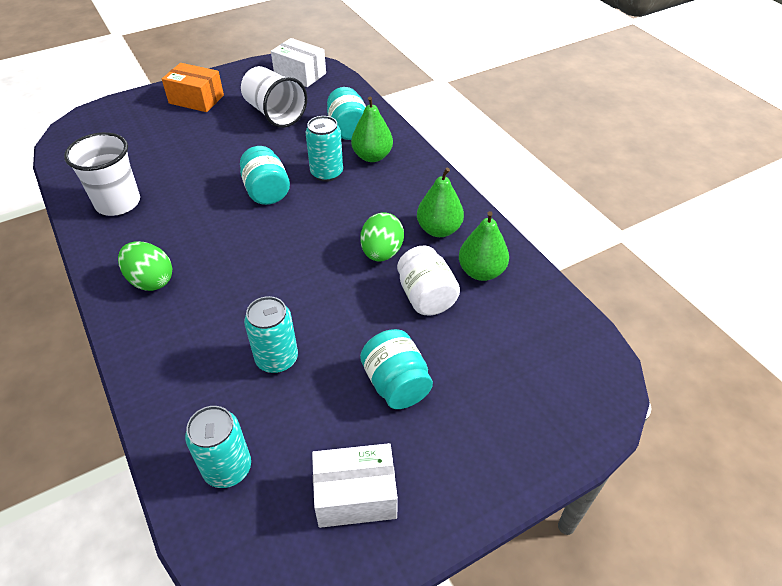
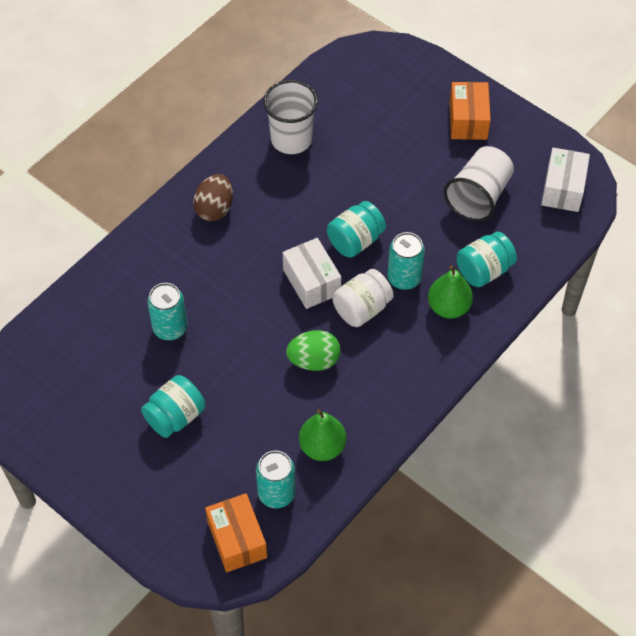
camera: 70 degrees right, 10 degrees up
(151, 280) = (214, 209): green egg -> brown egg
(227, 468) = (71, 337): turquoise can -> turquoise can (276, 493)
(355, 495) = (75, 421): white box -> white box (311, 282)
(426, 297) = (274, 411): white jar -> white jar (362, 309)
(439, 230) = (364, 397): green pear -> none
(570, 367) = (237, 539): none -> orange box

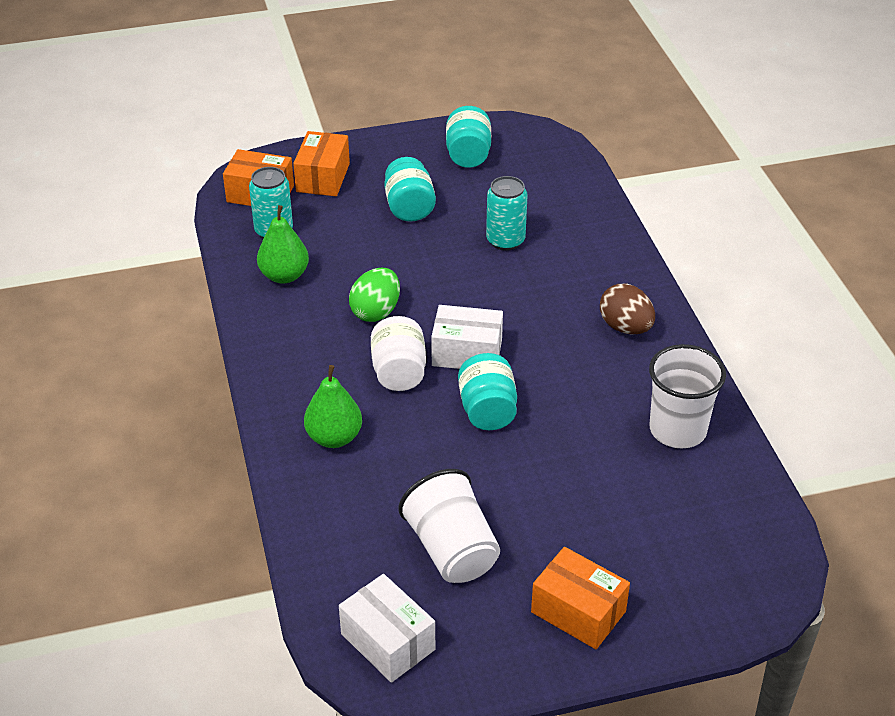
camera: 125 degrees right, 15 degrees down
(180, 507) = (323, 177): none -> orange box
(404, 278) = (404, 423): turquoise can -> none
(484, 270) = (349, 493): turquoise jar -> turquoise jar (468, 155)

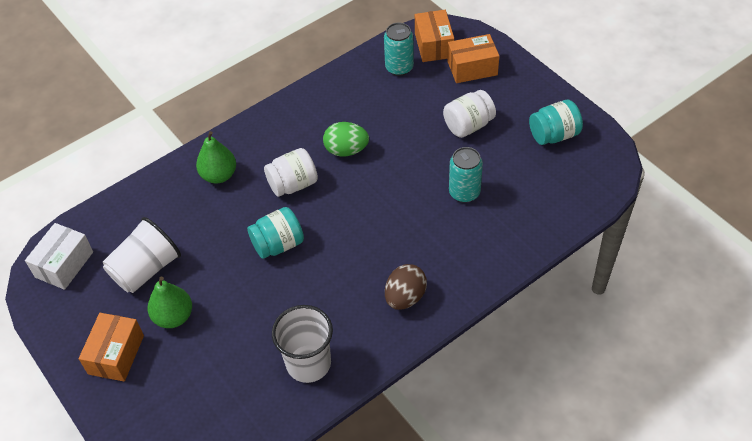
camera: 70 degrees right, 10 degrees up
(284, 276) = (357, 91): green pear -> green pear (174, 317)
(409, 207) = (468, 125): turquoise jar -> white jar
(467, 353) = (330, 213): white box -> none

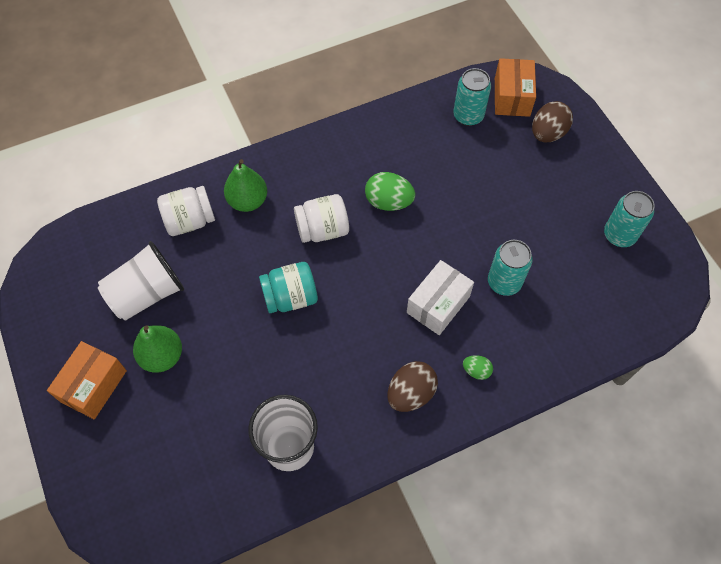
camera: 10 degrees right, 10 degrees up
(64, 264) = (66, 268): white box -> white box (438, 304)
(458, 267) = (476, 371): none -> green egg
(468, 125) = (527, 202): white jar -> white jar (190, 221)
(472, 68) = (547, 134): orange box -> brown egg
(554, 135) = (619, 235): turquoise jar -> turquoise can

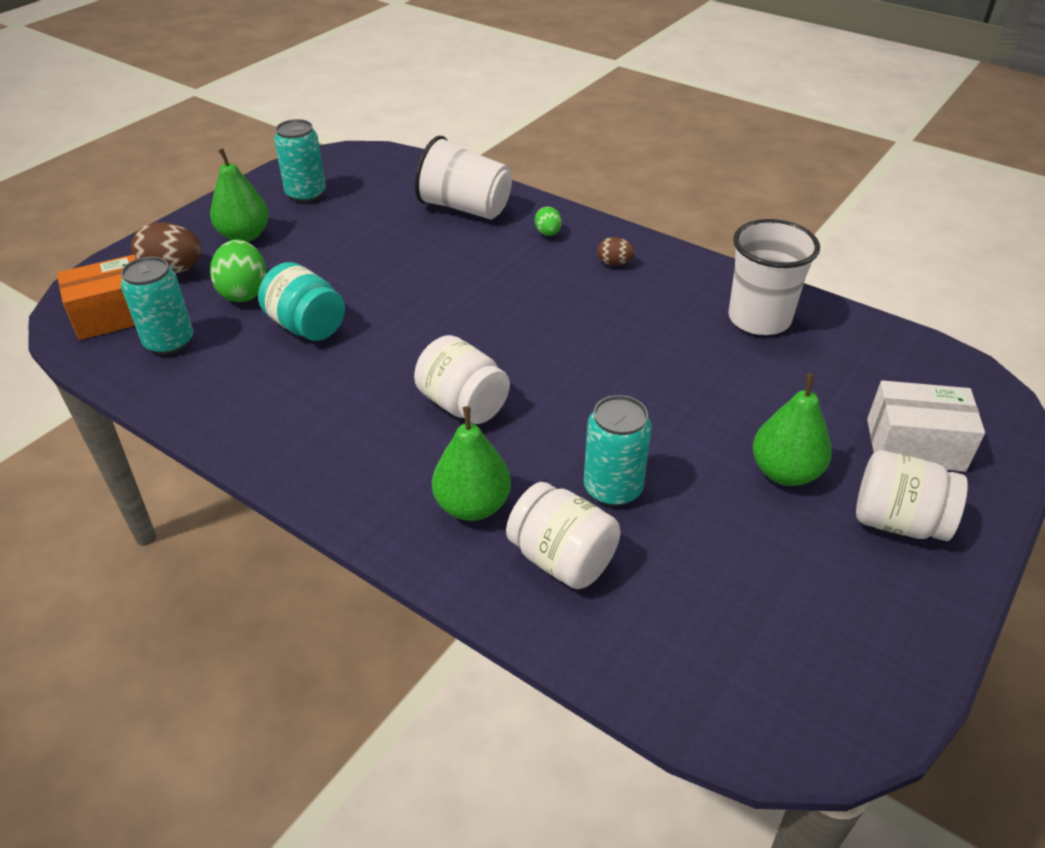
camera: 120 degrees left, 20 degrees down
(93, 386) = (897, 521): orange box -> white jar
(147, 294) = (723, 541): white cup -> white cup (465, 208)
(290, 297) = (589, 392): turquoise jar -> turquoise jar (306, 326)
(388, 202) = (372, 362): green egg -> green egg (244, 292)
(410, 393) = (614, 263): brown egg -> brown egg, size x0.55
(438, 304) = (493, 278): white box -> white box (915, 445)
(504, 282) = (425, 245): turquoise can -> turquoise can (613, 488)
(574, 181) = (244, 236): none -> green pear

